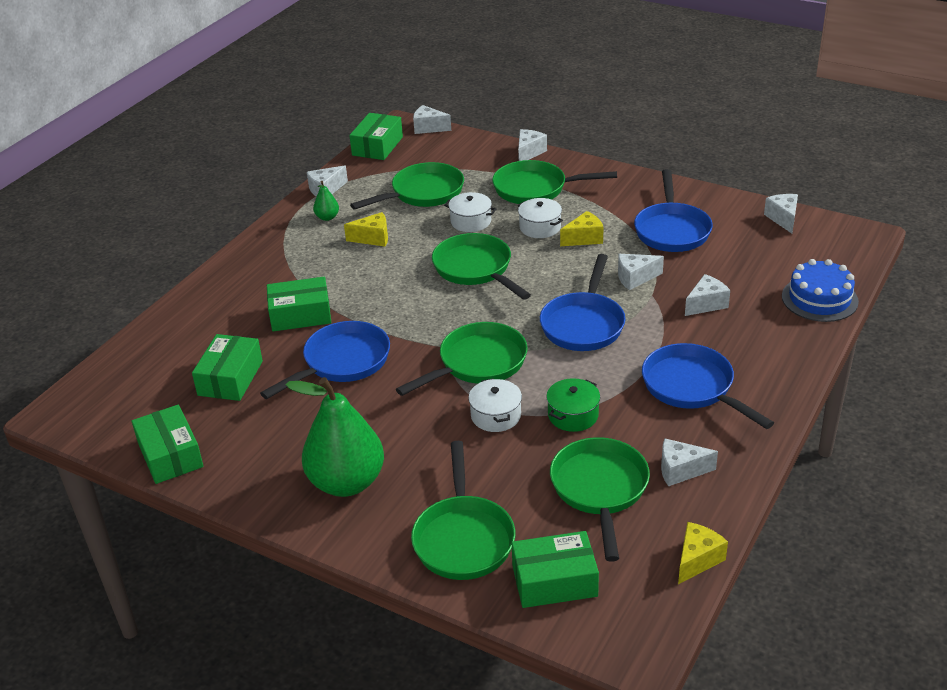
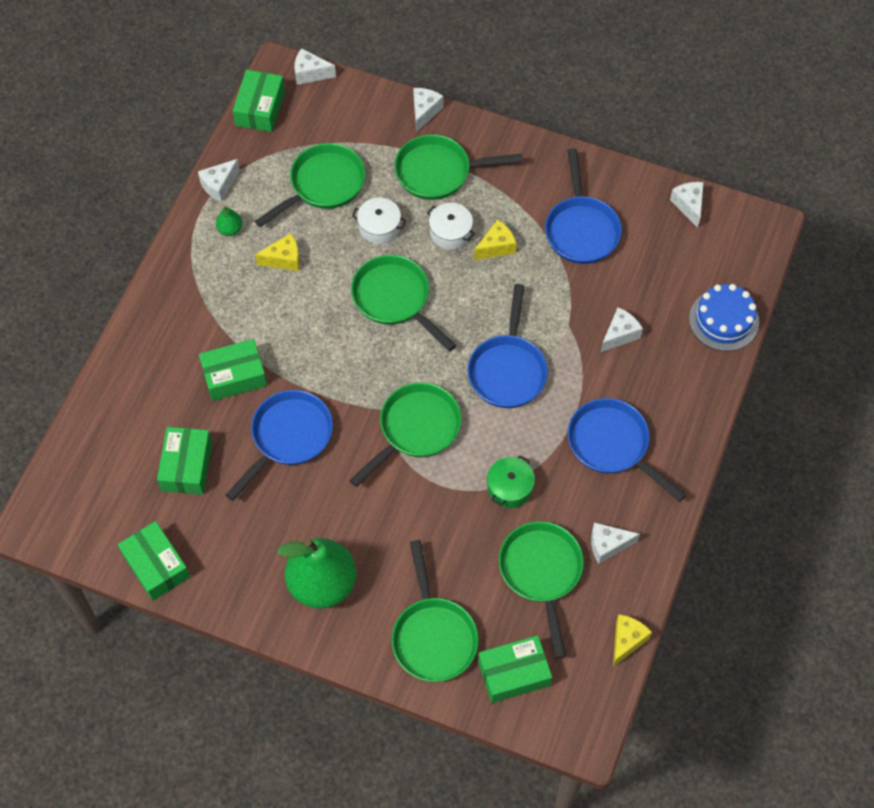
camera: 10 degrees left, 25 degrees up
(496, 415) = (441, 494): white pot -> none
(635, 278) = (550, 302): white cheese -> none

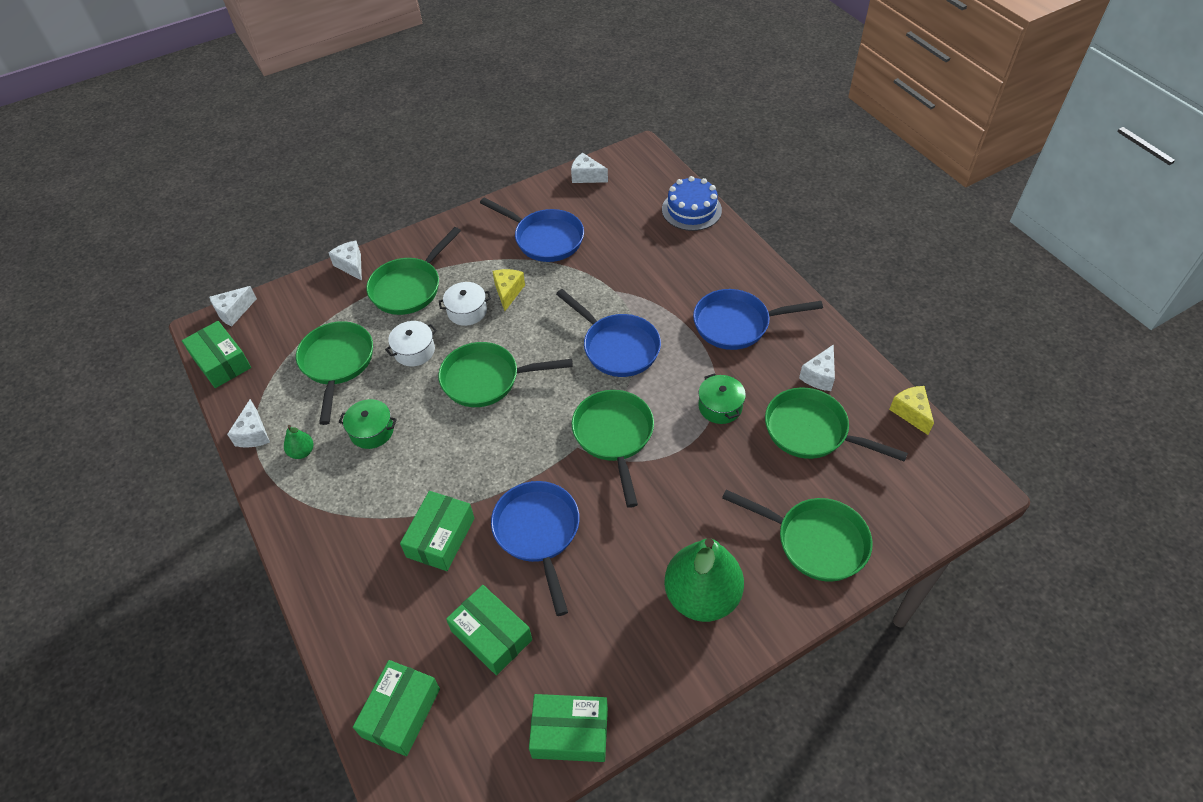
camera: 50 degrees left, 10 degrees down
(284, 259) = (372, 431): yellow cheese -> green pot
(514, 673) = (890, 504): green box -> green box (401, 712)
(620, 335) = (650, 268): white cheese -> none

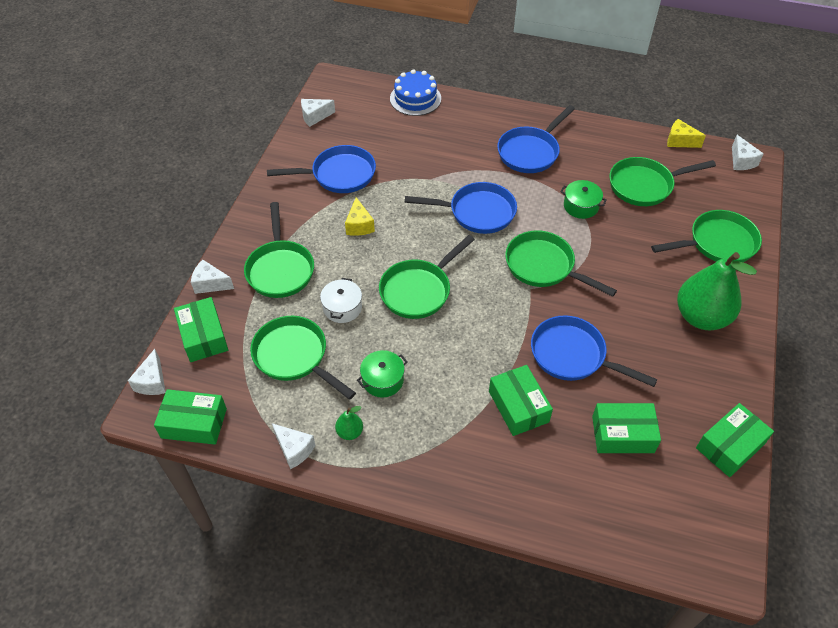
camera: 45 degrees left, 0 degrees up
(401, 712) = (630, 523): green box -> green box (203, 336)
(467, 311) = (346, 256): white pot -> none
(508, 292) = (359, 225): yellow cheese -> yellow cheese turned 150 degrees counterclockwise
(819, 376) = (611, 152): white cheese -> white cheese (741, 161)

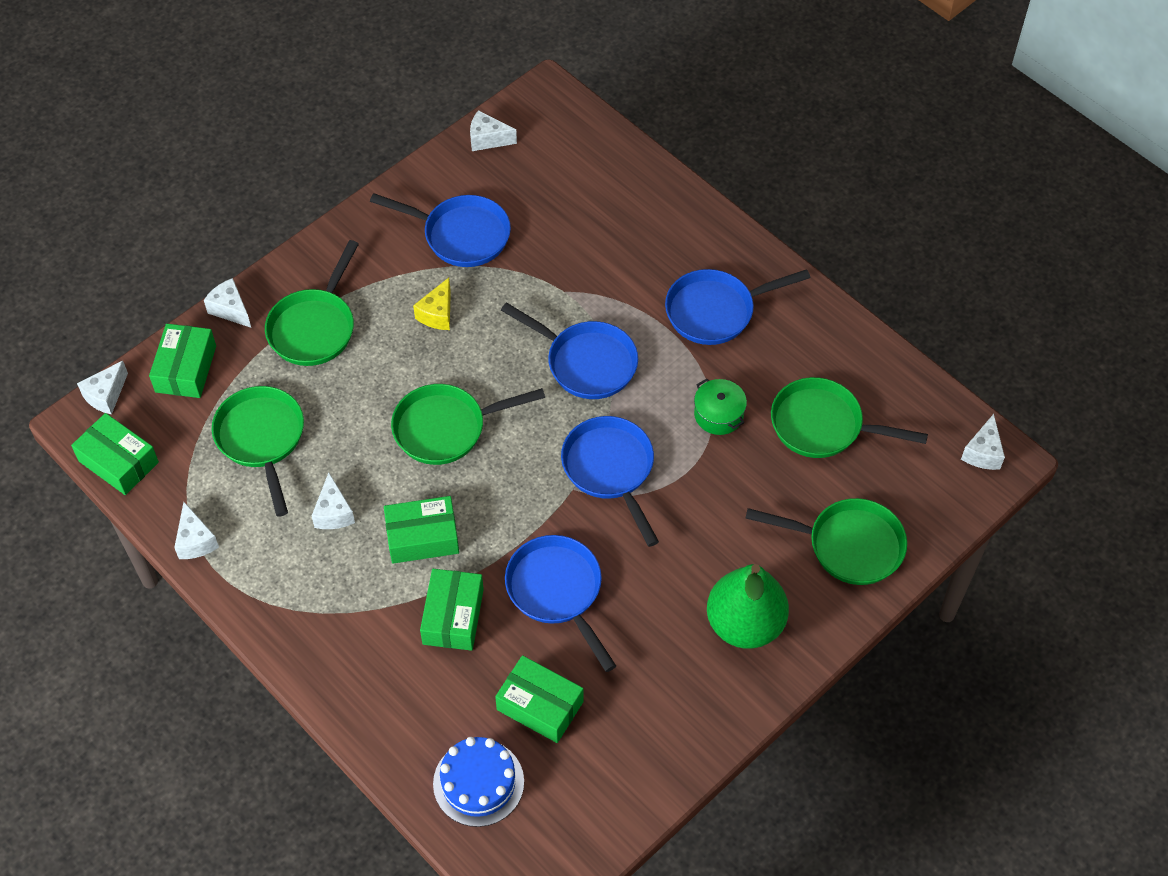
camera: 30 degrees right, 5 degrees up
(342, 308) = (349, 407): white pot -> none
(350, 432) = (261, 551): green pear -> none
(383, 380) = (333, 513): green pot -> white cheese
(415, 98) = (629, 167): blue cake -> blue cake (478, 782)
(543, 266) = (610, 469): green pan -> blue pan
(679, 141) = (924, 386): yellow cheese -> none
(730, 446) = (646, 781): green box -> green box (422, 537)

